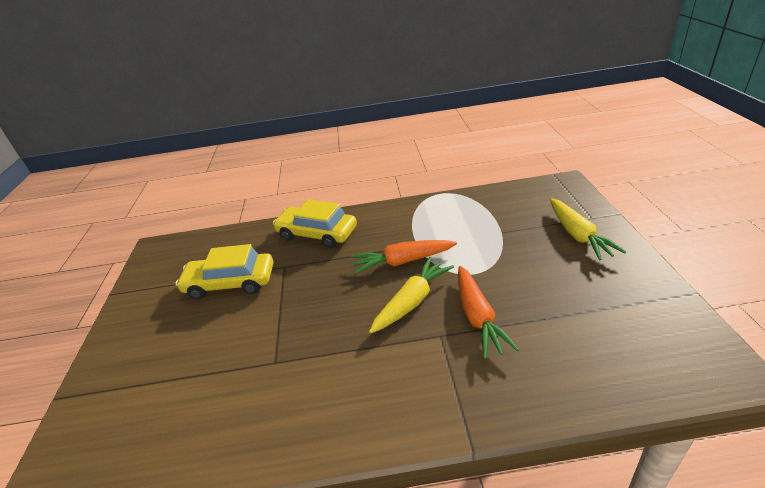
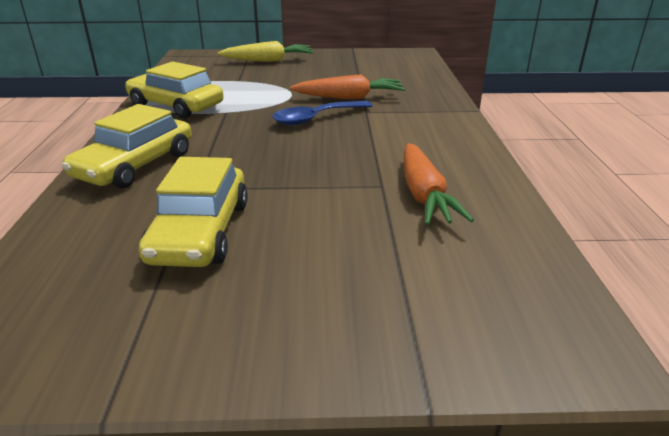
camera: 90 degrees left, 5 degrees down
(402, 261) = (249, 119): orange carrot -> orange carrot (424, 195)
(412, 301) = (316, 118): yellow carrot -> blue spoon
(424, 218) = (176, 105): none -> yellow car

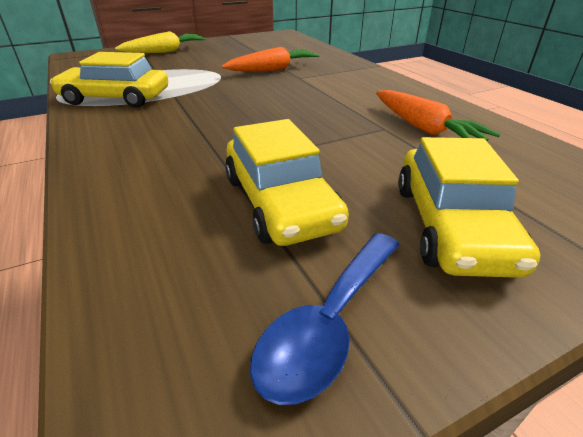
camera: 25 degrees left, 5 degrees up
(135, 165) = (135, 158): yellow car -> yellow car (451, 225)
(316, 118) = (265, 88): blue spoon -> blue spoon (329, 322)

